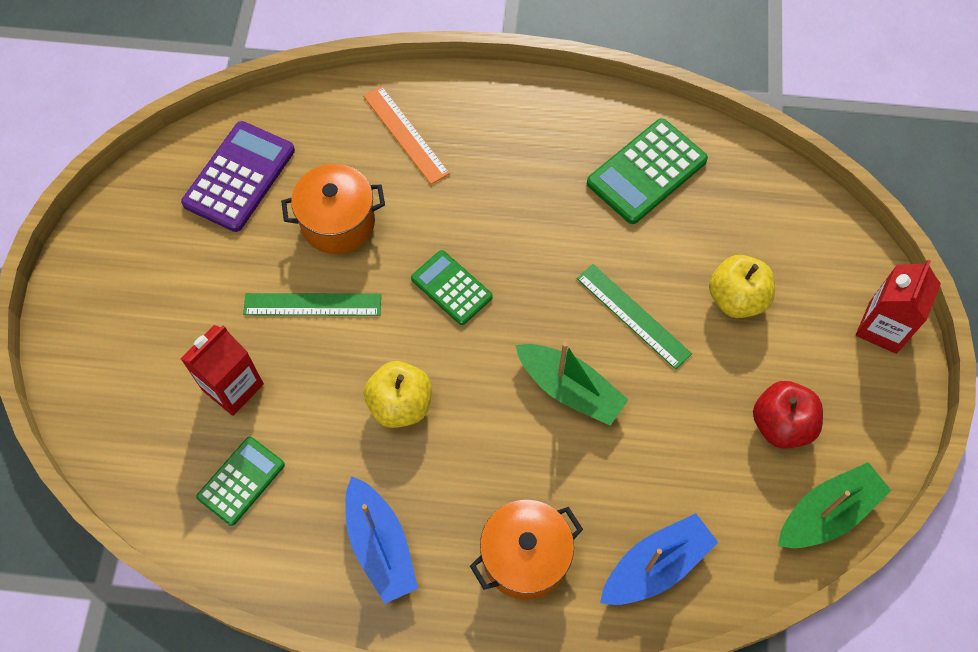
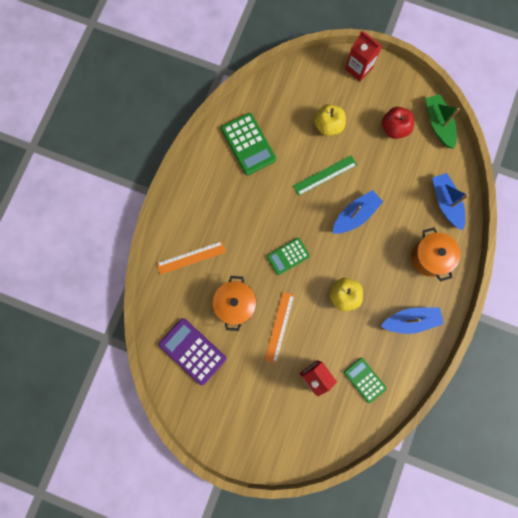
camera: 75 degrees left, 15 degrees up
(312, 304) = (279, 327): green ruler -> orange ruler
(570, 389) = (355, 215): green boat -> blue boat

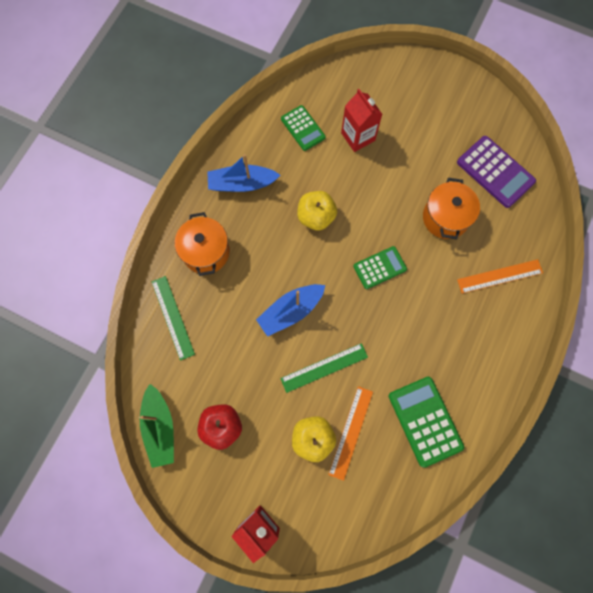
camera: 175 degrees left, 5 degrees down
(279, 327) = (394, 189): orange ruler -> orange ruler (350, 432)
(445, 202) = (172, 317): blue boat -> green ruler

